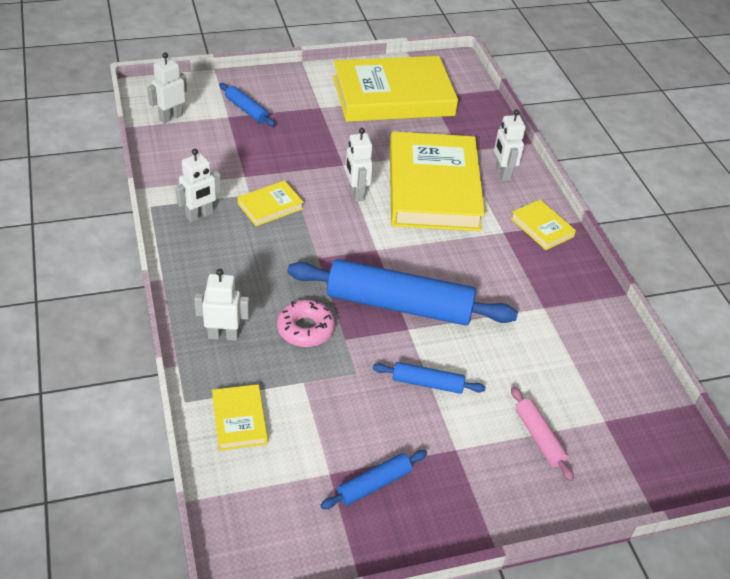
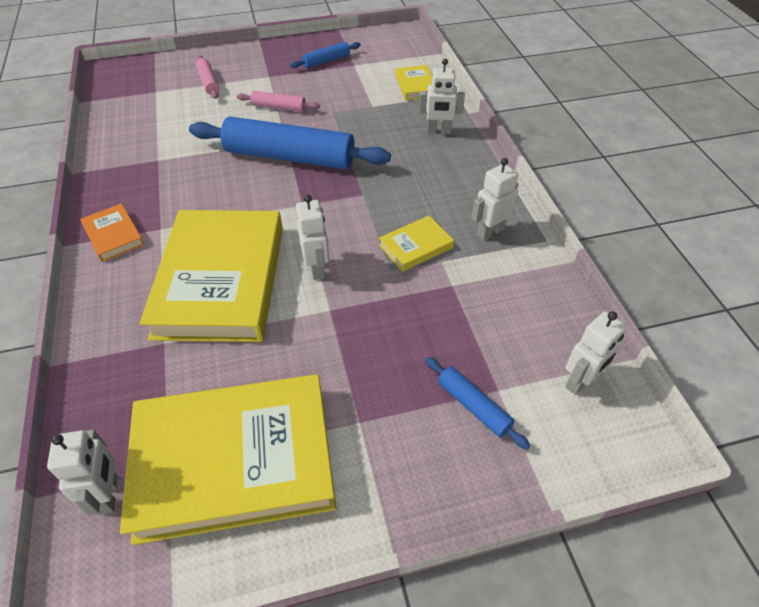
camera: 175 degrees left, 5 degrees up
(305, 329) = (372, 137): pink donut -> none
(427, 383) = (279, 107): blue rolling pin -> pink rolling pin
(502, 173) = (121, 308): white robot -> white robot (109, 494)
(541, 227) = (113, 235): yellow book -> orange book

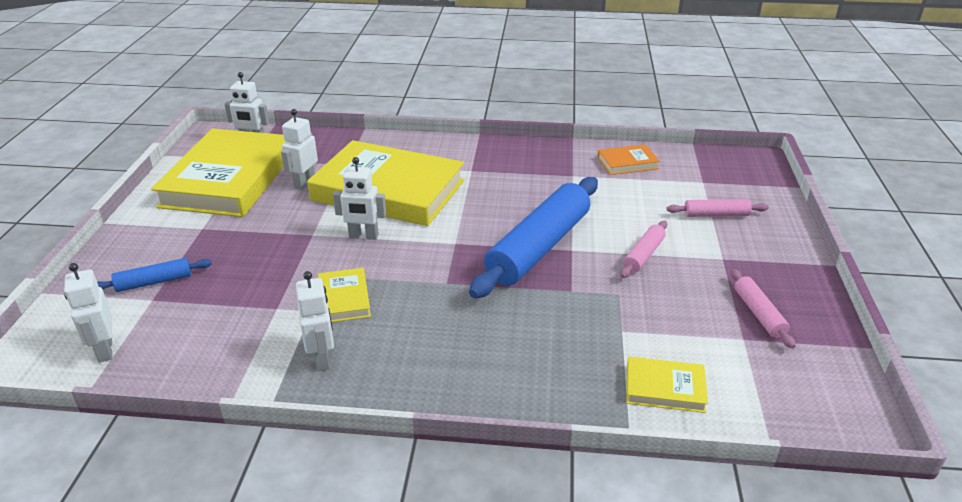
camera: 110 degrees right, 15 degrees down
(113, 235) = (477, 151): orange book -> orange book (627, 163)
(326, 61) = (758, 314): blue rolling pin -> pink rolling pin
(438, 131) = (535, 377): white robot -> white robot (304, 183)

